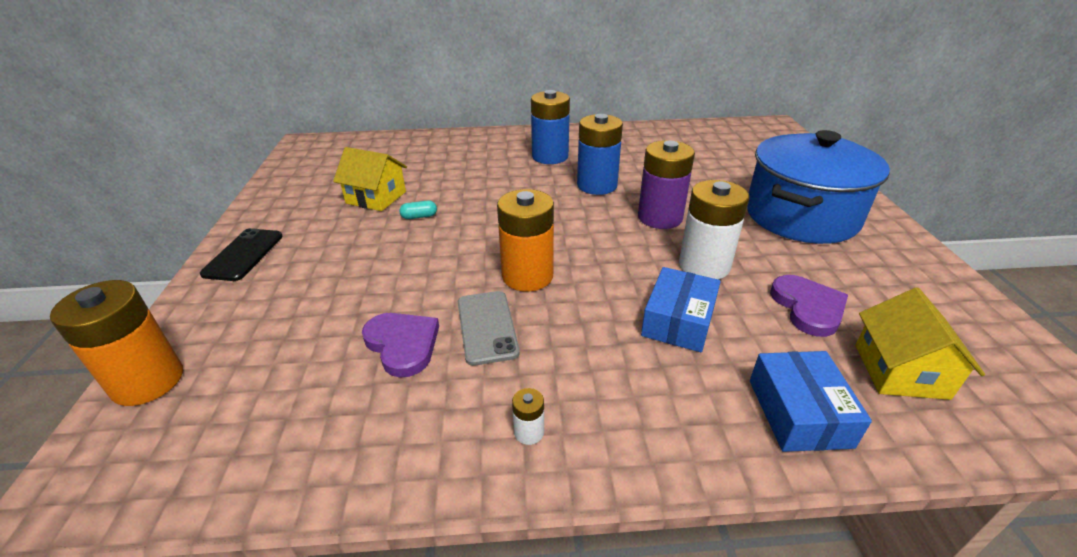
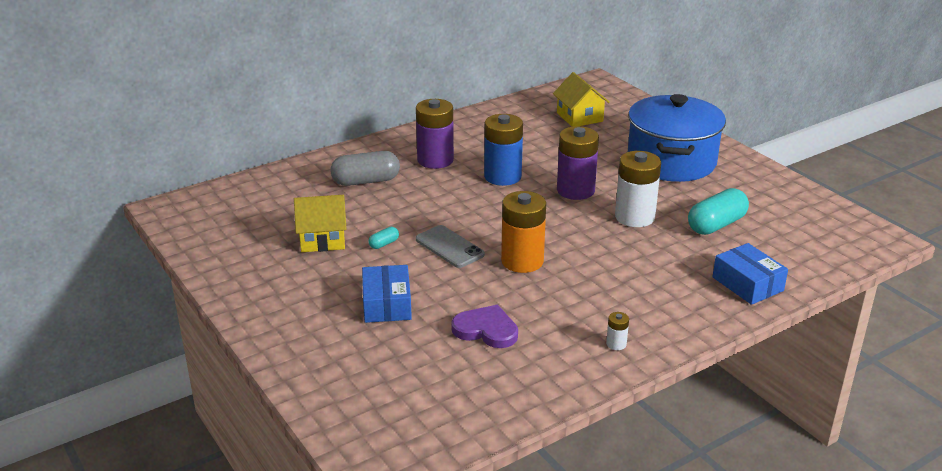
camera: 30 degrees left, 5 degrees down
(148, 381) = (335, 411): orange battery -> none
(244, 255) = (272, 317): black phone -> none
(471, 159) = (366, 181): none -> grey capsule
(487, 327) = (530, 301): grey phone -> grey phone (449, 247)
(550, 156) = (435, 160): blue battery -> purple battery
(678, 321) = (647, 257): blue box -> blue box (387, 304)
(808, 307) = (716, 225): purple heart -> turquoise capsule
(900, 371) = (785, 245): yellow house -> yellow house (579, 117)

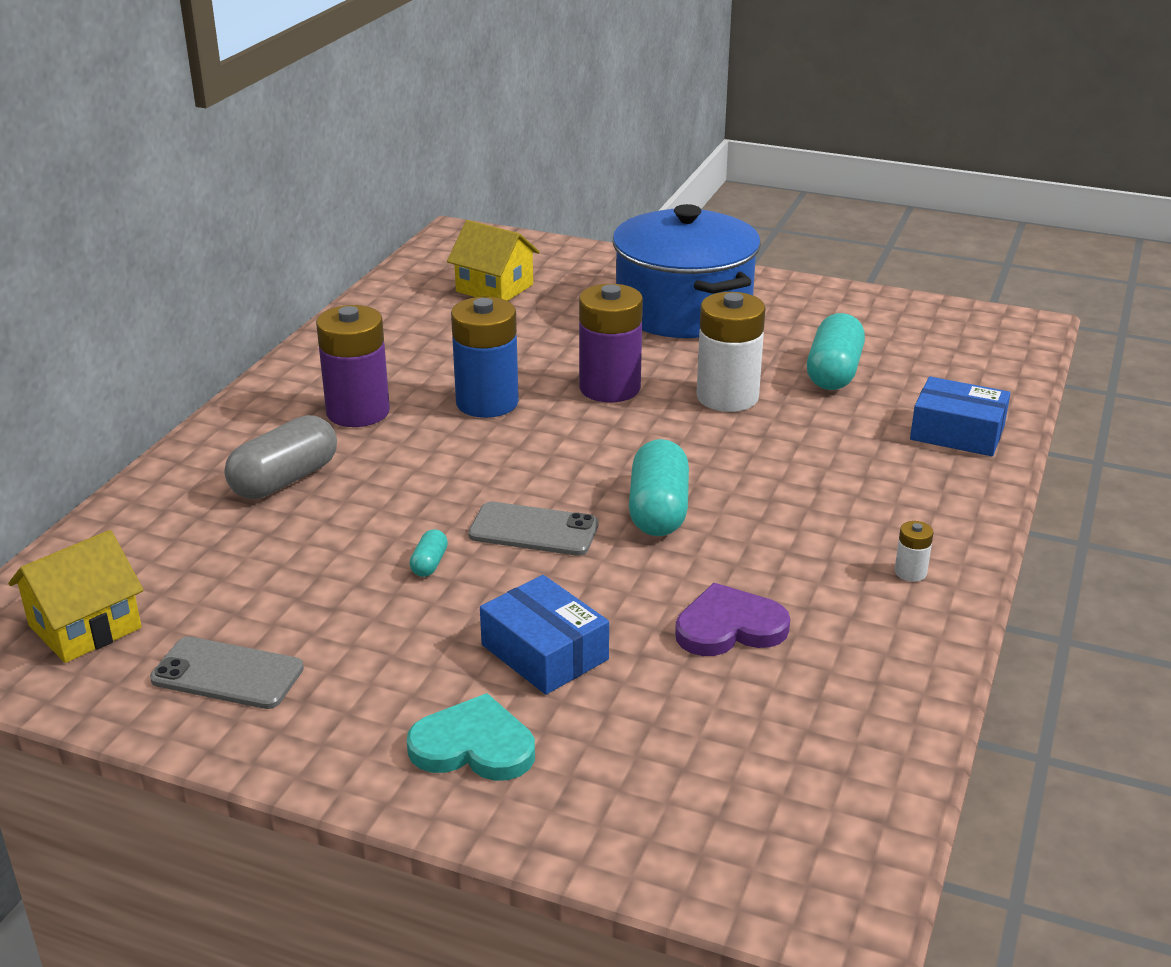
camera: 35 degrees left, 0 degrees up
(249, 257) = (227, 674): none -> grey phone
(309, 330) = (473, 746): none -> turquoise heart
(322, 239) = (321, 595): yellow house -> yellow house (85, 627)
(522, 261) = (658, 510): orange battery -> turquoise capsule

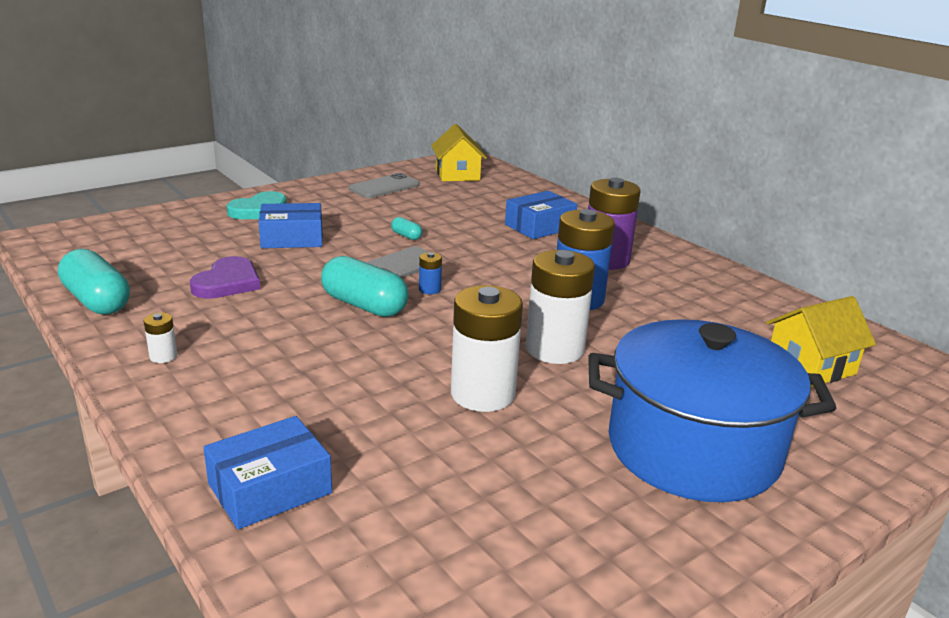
camera: 120 degrees right, 5 degrees down
(284, 480) = (539, 226): grey capsule -> blue box
(570, 487) = (429, 289): none -> blue battery
(610, 388) = (554, 349): purple battery -> white battery
(833, 372) = (465, 477): turquoise capsule -> turquoise capsule (97, 301)

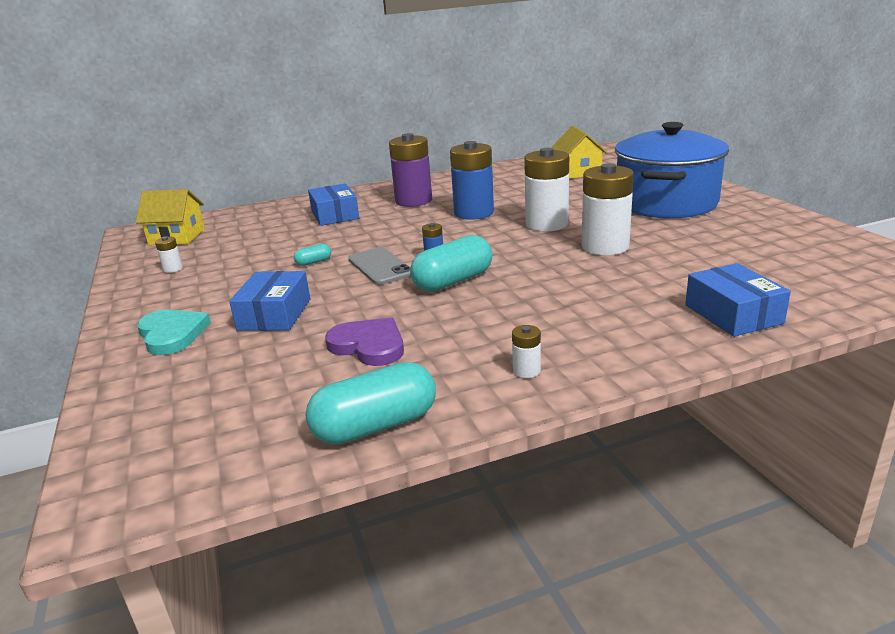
camera: 70 degrees left, 0 degrees up
(384, 187) = (173, 269): grey phone -> white battery

